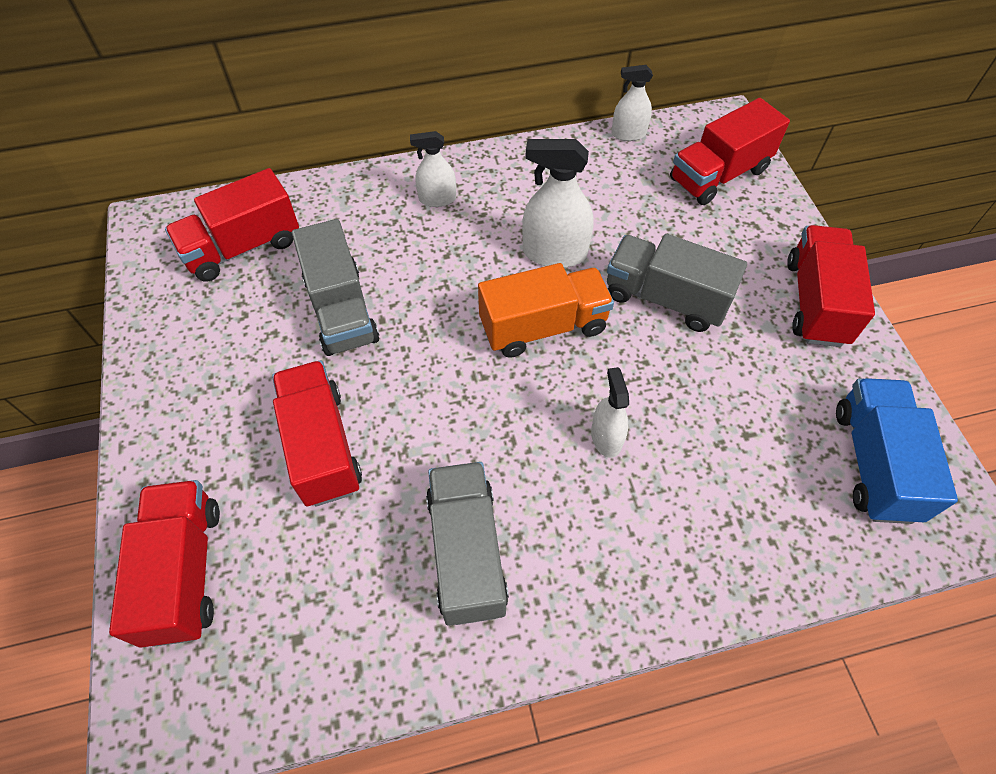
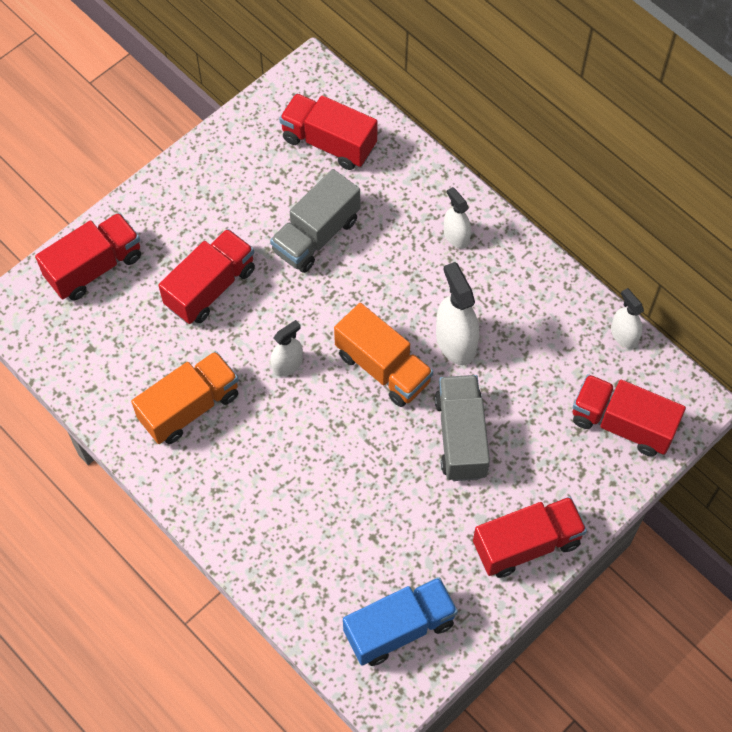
camera: 60 degrees right, 5 degrees up
(466, 552) = (189, 407): grey truck -> orange truck
(606, 437) = (316, 449): white spray bottle -> white spray bottle (287, 364)

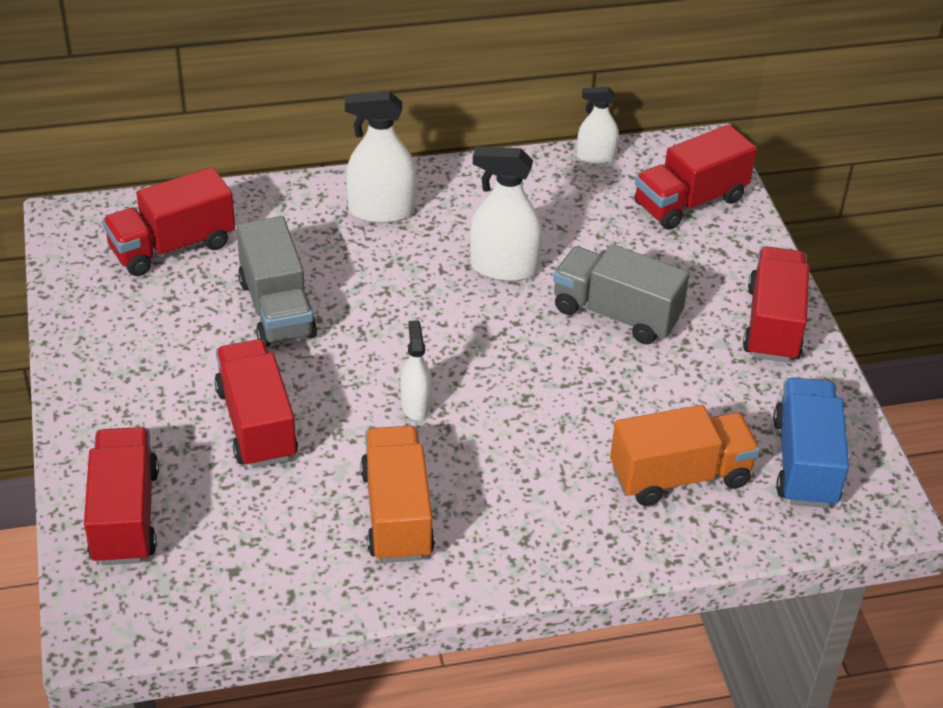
camera: 60 degrees left, 20 degrees down
(383, 367) = (486, 333): orange truck -> orange truck (680, 476)
(456, 236) = (381, 210): white spray bottle -> white spray bottle, size x1.63

